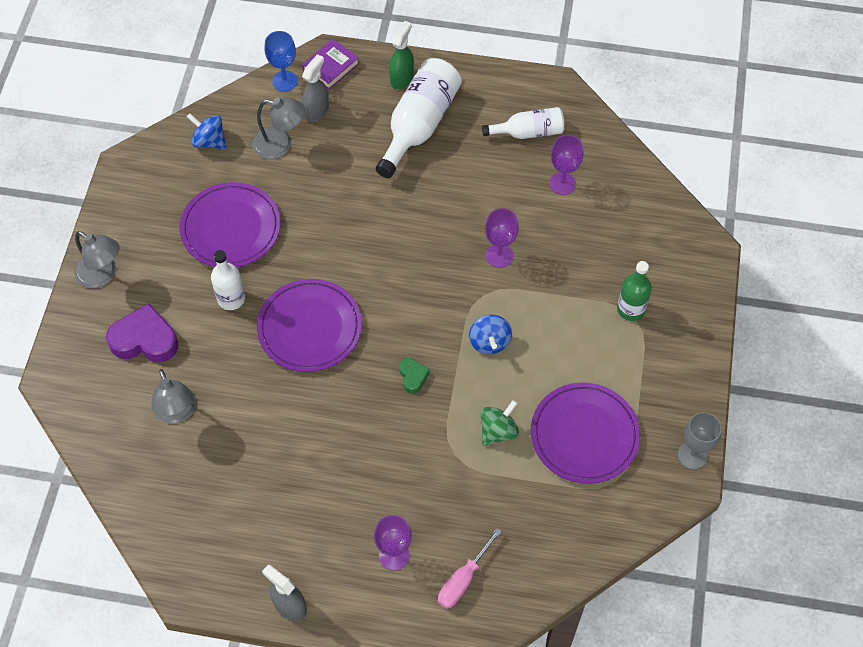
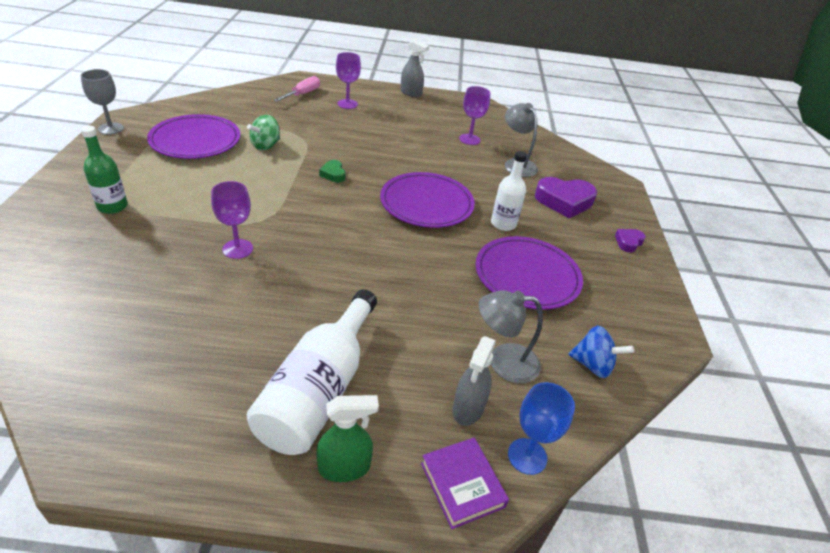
camera: 170 degrees right, 20 degrees down
(102, 275) = (628, 242): grey lamp -> purple heart
(331, 67) = (462, 485): purple book -> purple book turned 60 degrees counterclockwise
(401, 78) = (344, 467): green spray bottle -> green spray bottle turned 120 degrees counterclockwise
(489, 342) = (262, 190): blue spinning top -> none
(528, 132) = (158, 381): white bottle -> none
(562, 183) = (135, 316): purple goblet -> purple goblet (469, 139)

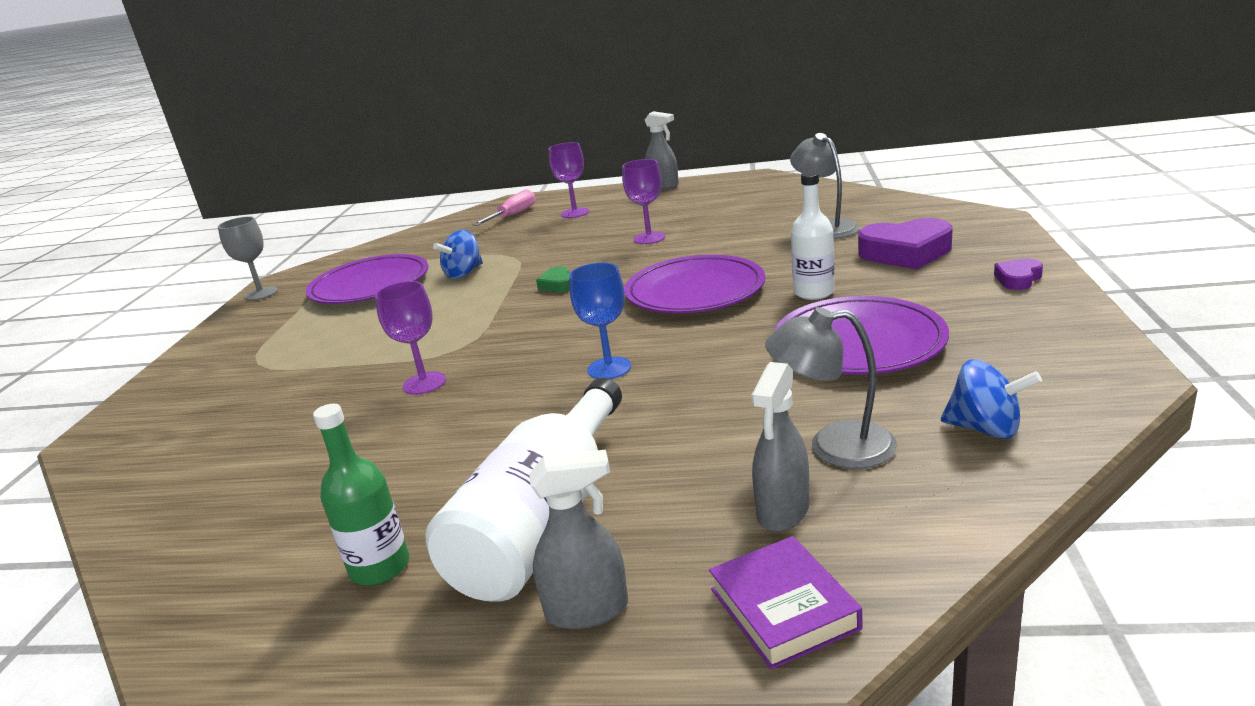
camera: 10 degrees right, 15 degrees down
(112, 206) = (258, 368): green bottle -> green bottle (380, 567)
(265, 146) = (464, 273): green spinning top -> blue spinning top
(344, 467) = (588, 610): green spray bottle -> grey spray bottle
(469, 139) = (752, 215): purple goblet -> purple goblet (649, 238)
(527, 456) = (891, 557): blue goblet -> blue goblet (609, 368)

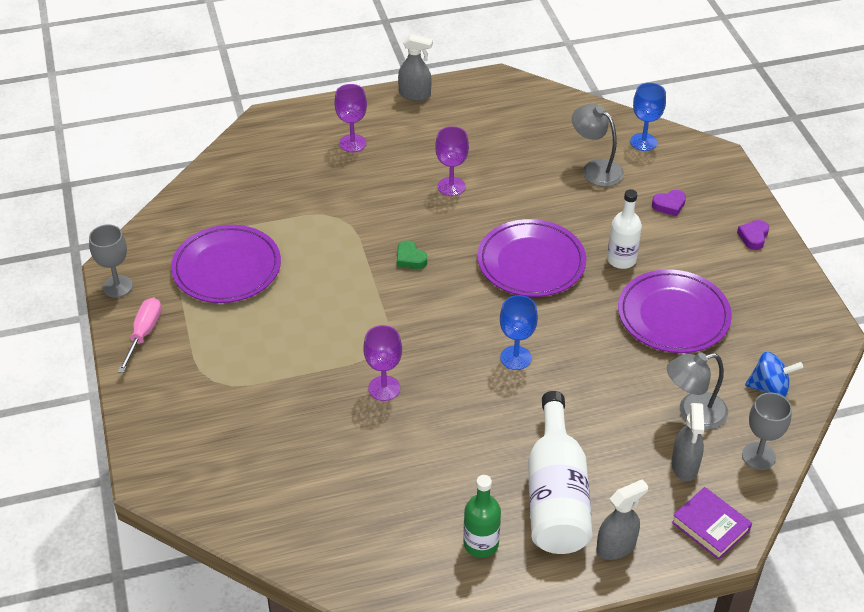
camera: 25 degrees left, 20 degrees up
(464, 273) = (309, 246): blue spinning top -> none
(513, 215) = (288, 147): pink screwdriver -> pink screwdriver (144, 334)
(898, 210) = (643, 142): none -> blue goblet
(905, 253) = (669, 205): purple heart -> purple heart, size x0.51
(929, 515) = (758, 456): none -> grey goblet

